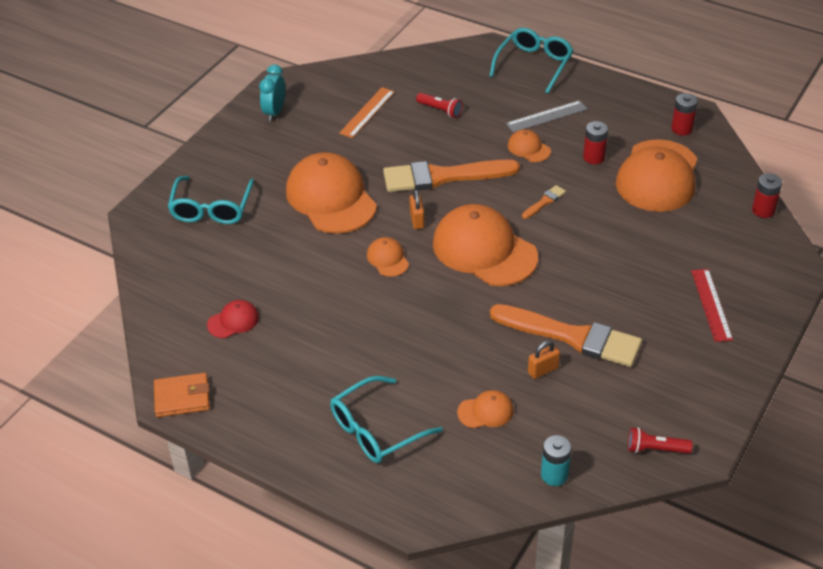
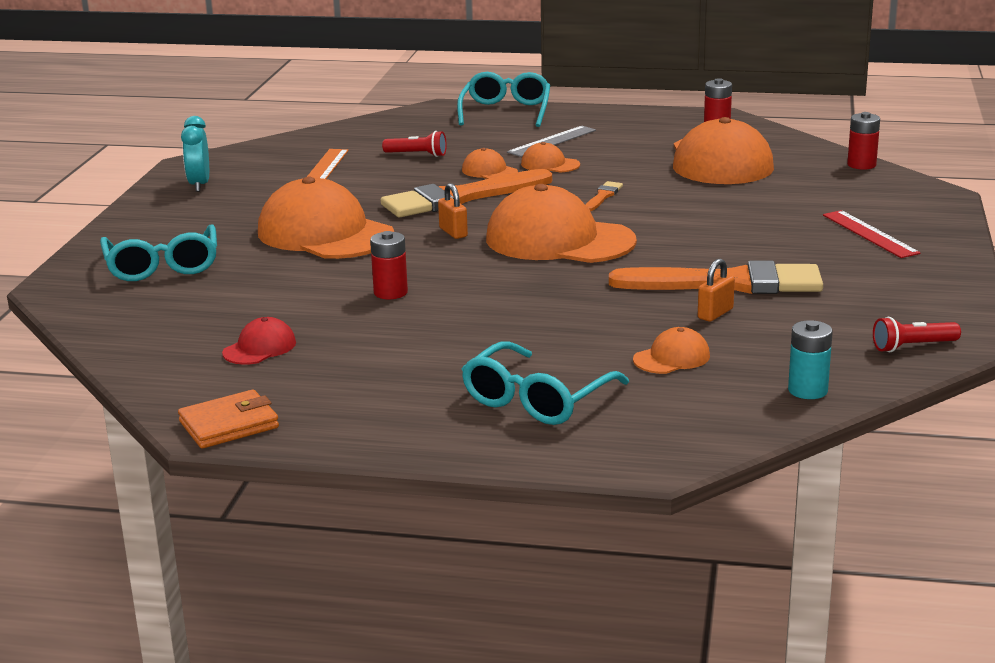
camera: 20 degrees left, 20 degrees down
(387, 259) = (439, 266): orange cap -> orange cap (489, 171)
(593, 157) = (633, 159): red battery -> red battery (390, 292)

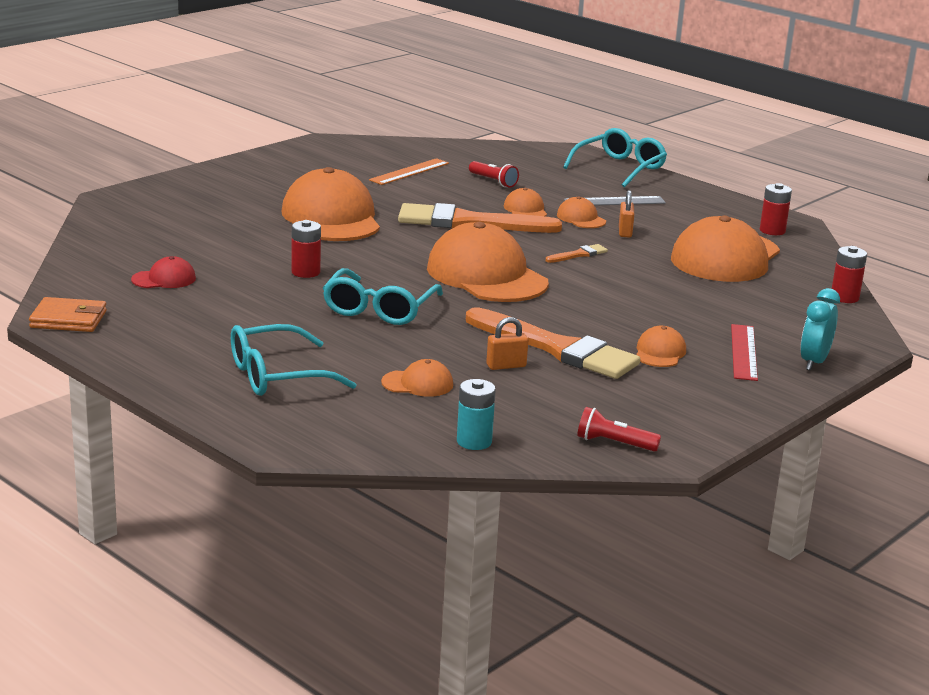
camera: 30 degrees right, 0 degrees up
(162, 266) = (193, 206): turquoise glasses -> turquoise glasses (379, 309)
(199, 185) = (306, 158): turquoise clock -> turquoise clock (814, 362)
(453, 232) = (420, 245): orange padlock -> orange padlock (625, 232)
(811, 257) = (660, 352): none -> orange cap

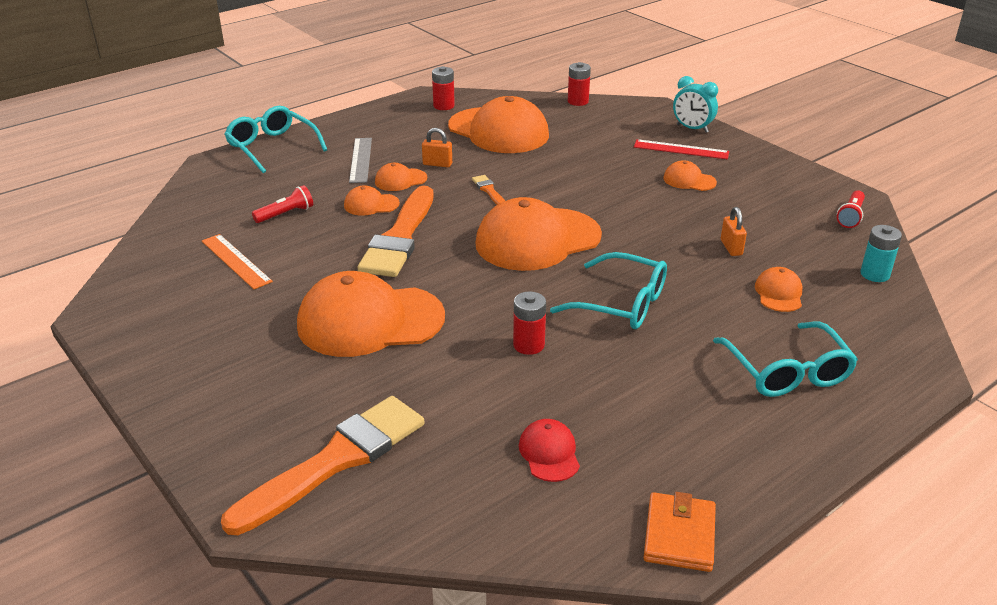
camera: 80 degrees left, 10 degrees up
(557, 348) = (691, 221): orange brush -> orange brush (335, 461)

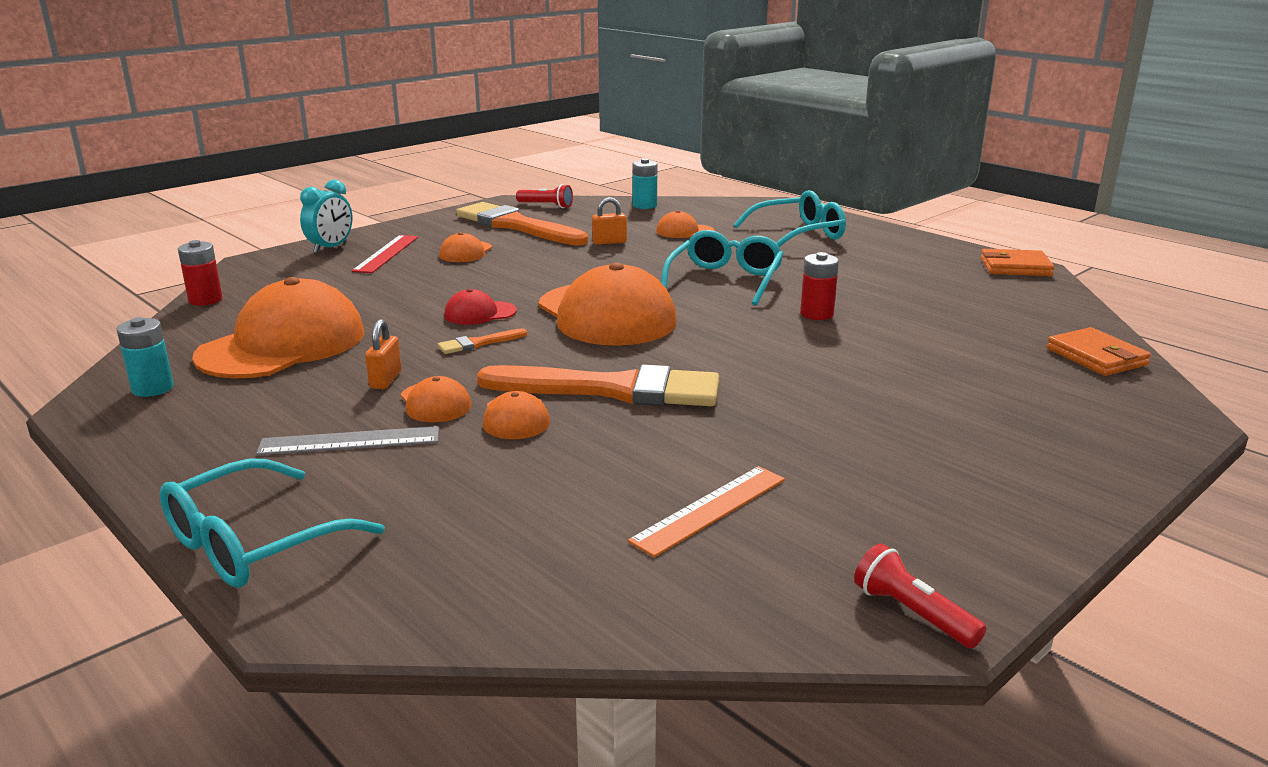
camera: 95 degrees left, 10 degrees down
(286, 214) = (547, 486): red flashlight -> red flashlight (912, 613)
(335, 461) = (1066, 386): orange brush -> orange brush (516, 226)
(370, 321) = (818, 391): orange cap -> none
(391, 507) = (1096, 357): none -> orange wallet
(443, 106) = (153, 388): red battery -> turquoise battery
(549, 453) = (967, 303): red cap -> red cap (480, 313)

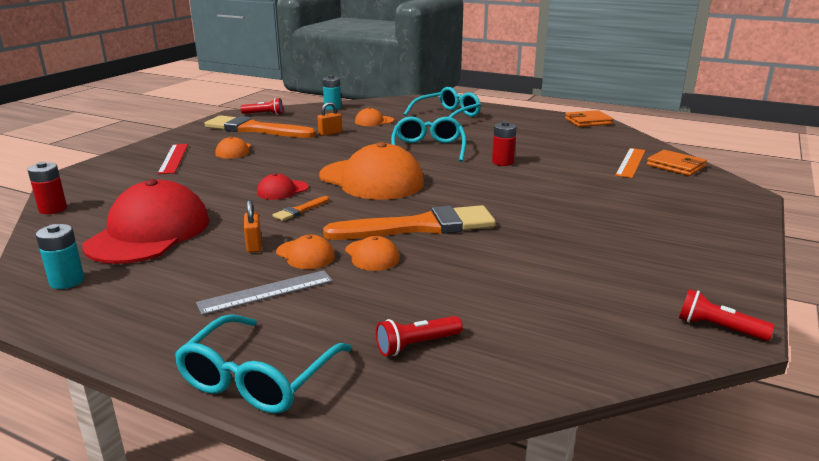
camera: 20 degrees left, 0 degrees up
(283, 344) = (149, 232): orange cap -> red cap
(330, 248) = (125, 159): turquoise clock -> none
(467, 544) = (416, 345): none -> red flashlight
(710, 509) = (550, 291): orange ruler -> orange ruler (631, 162)

